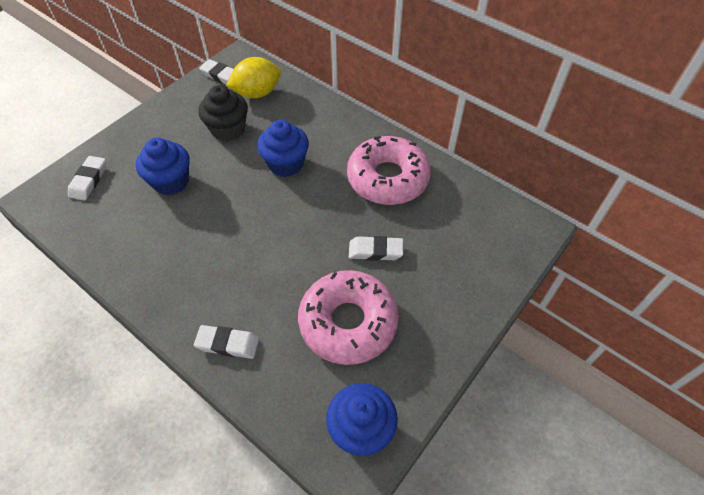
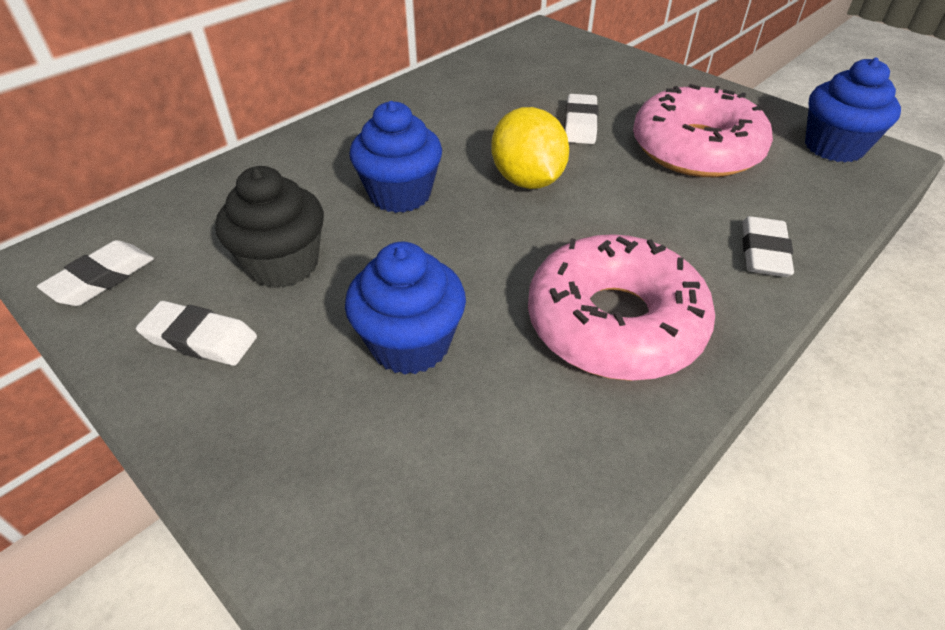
camera: 85 degrees left, 10 degrees down
(89, 180) = (371, 515): white eraser -> white eraser (200, 339)
(257, 93) = (193, 227): yellow lemon -> yellow lemon (527, 180)
(388, 178) = (453, 108): pink donut -> pink donut (614, 323)

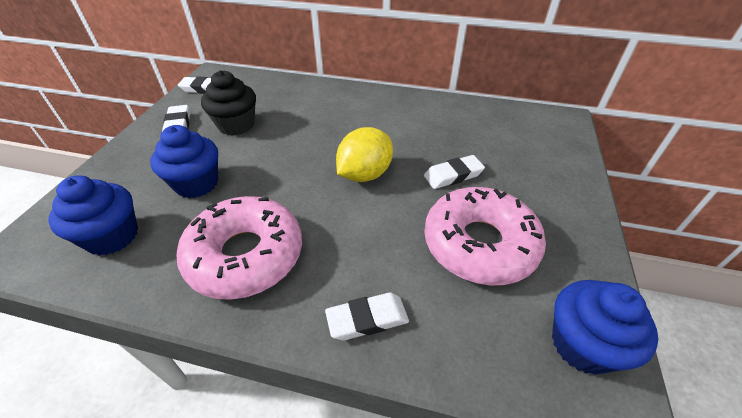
camera: 60 degrees right, 0 degrees up
(400, 194) = (314, 135): blue cupcake -> blue cupcake (112, 236)

